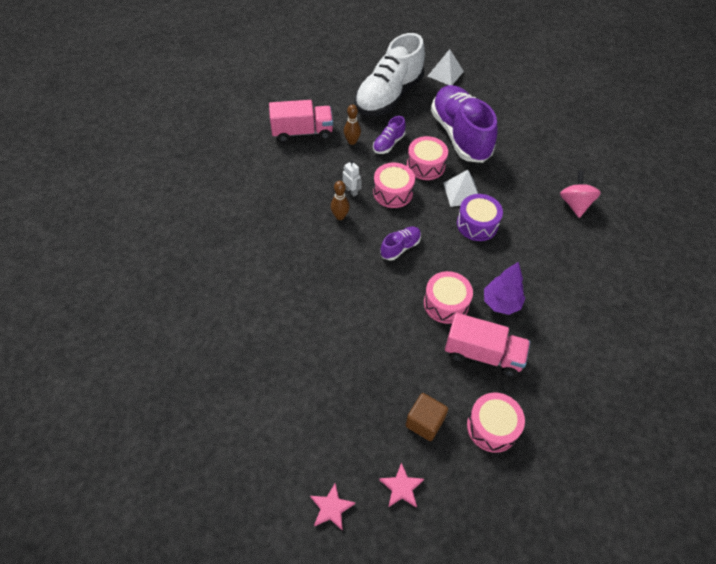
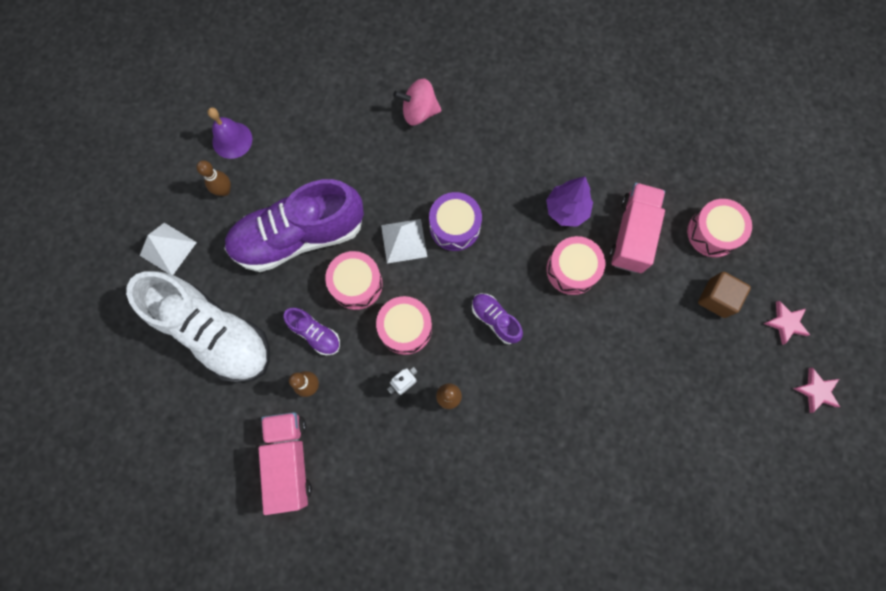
camera: 90 degrees left, 20 degrees up
(490, 98) = (224, 190): none -> brown bowling pin
(529, 100) = (232, 140): none -> purple bell

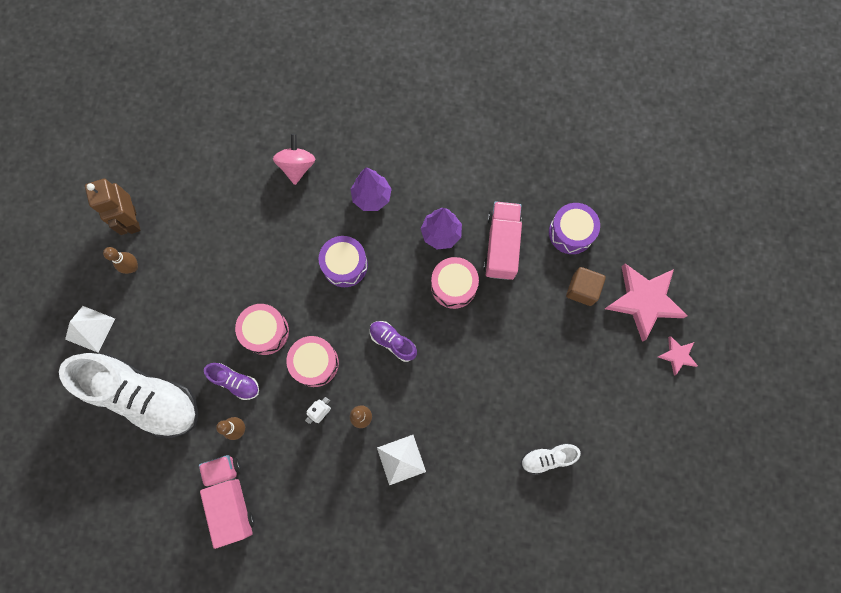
camera: 10 degrees left, 0 degrees up
(232, 140) = (132, 220): purple bell -> brown robot
(299, 236) = (207, 297): purple shoe -> none
(404, 241) = (301, 285): white pyramid -> white pyramid (401, 459)
(419, 112) = (297, 167): pink spinning top -> pink spinning top turned 105 degrees clockwise
(495, 158) = (372, 197): none -> purple tree
(651, 480) = (547, 458): none -> white shoe
(712, 233) = (571, 232): pink drum -> purple drum
(785, 323) = (644, 301): pink star -> pink star, size x2.06

